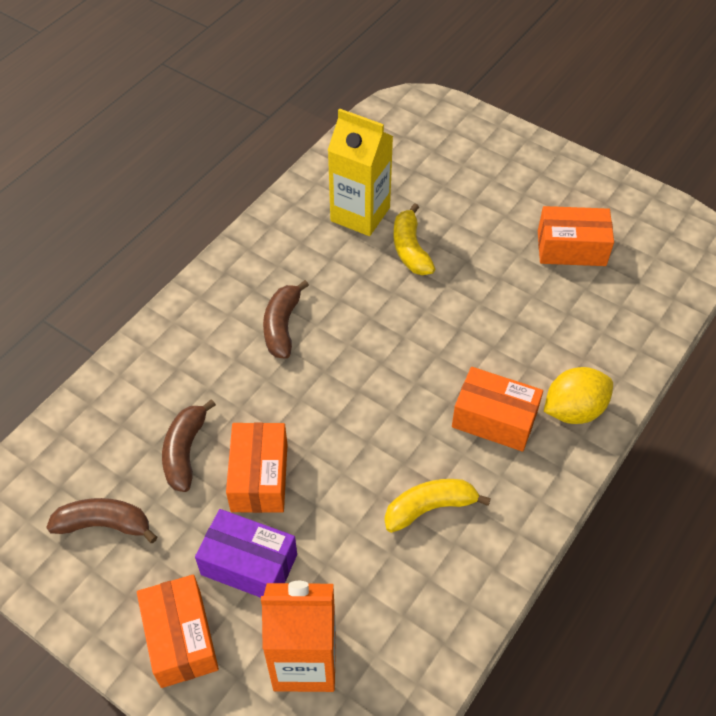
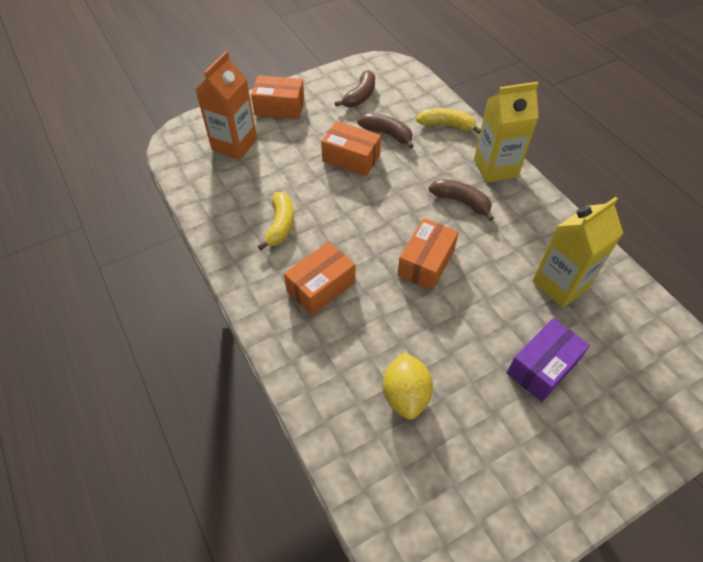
camera: 115 degrees right, 0 degrees up
(202, 308) = (495, 168): none -> yellow carton
(249, 564) = (301, 140): purple box -> purple box (542, 367)
(410, 249) = (507, 303): yellow banana -> yellow banana (446, 125)
(571, 248) = (462, 431): orange box -> orange box (426, 263)
(573, 410) = (299, 340): yellow lemon -> yellow lemon (405, 395)

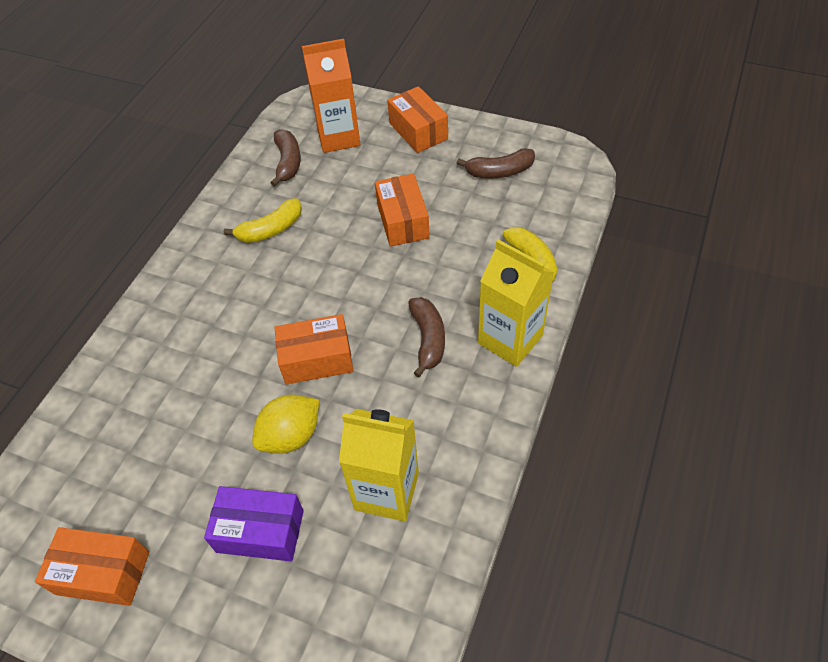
camera: 55 degrees right, 0 degrees up
(321, 287) = (223, 301): orange box -> orange box (103, 573)
(387, 134) = (466, 225): brown banana -> brown banana (288, 162)
(405, 395) = (149, 435): yellow lemon -> yellow lemon (291, 436)

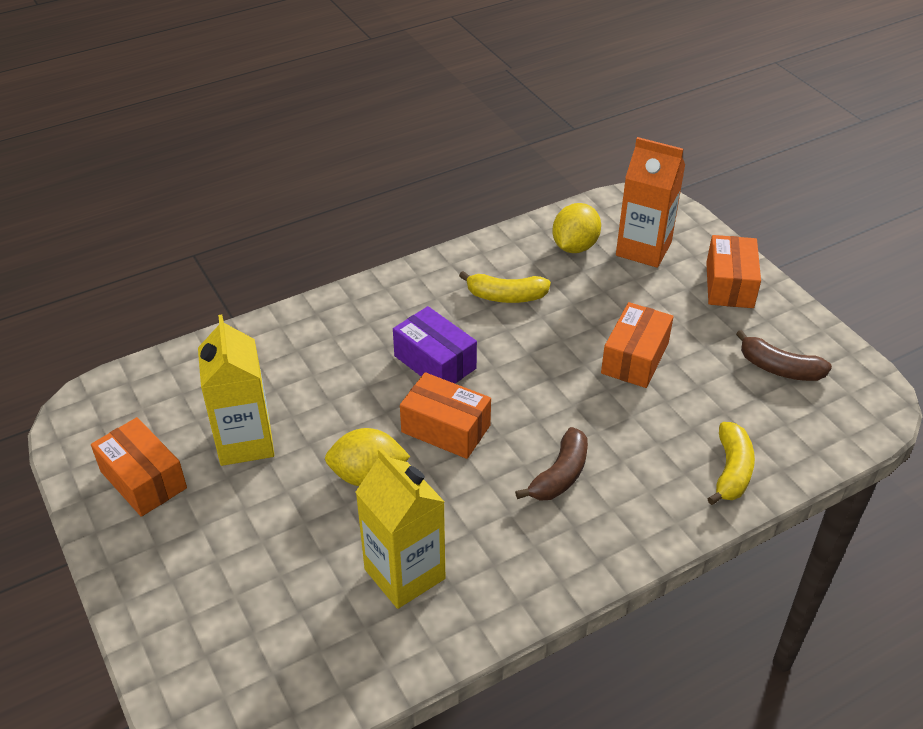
camera: 35 degrees right, 10 degrees down
(260, 531) = (278, 532): purple box -> purple box (435, 362)
(288, 162) = (574, 246): brown banana -> yellow lemon
(510, 339) = (639, 525): yellow carton -> yellow carton (245, 442)

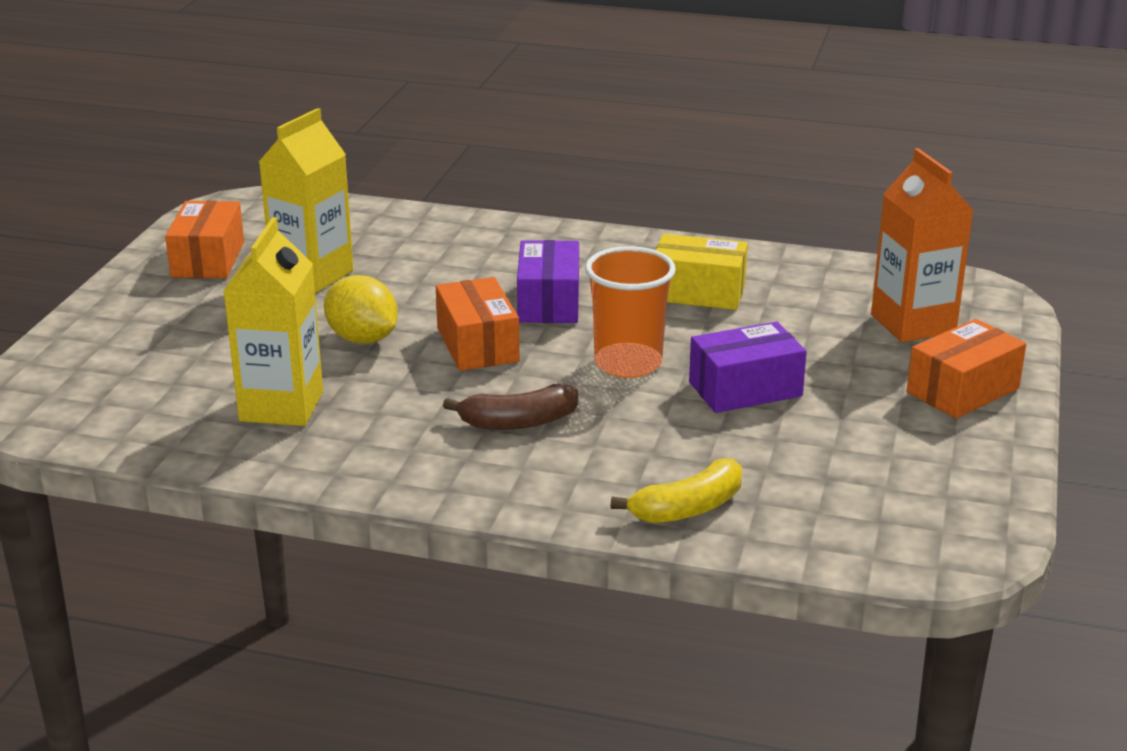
camera: 45 degrees right, 15 degrees down
(506, 296) = (698, 292): yellow banana -> yellow box
(550, 382) = (628, 363): none -> orange cup
(574, 246) = (838, 290): yellow lemon -> none
(635, 358) = (745, 389): orange box -> purple box
(779, 368) = (894, 472): brown banana -> none

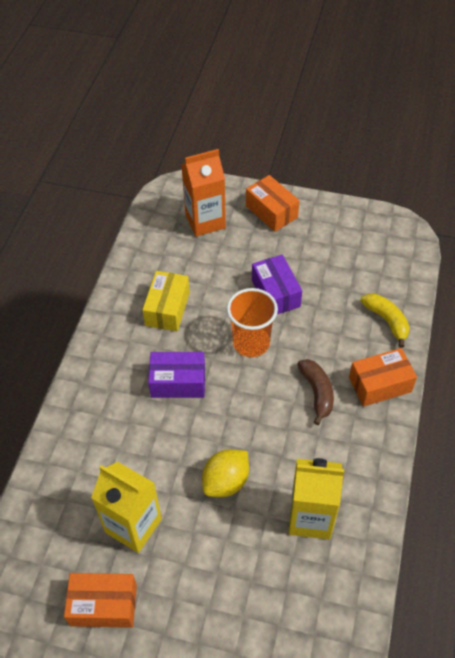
camera: 90 degrees left, 25 degrees up
(478, 345) = (232, 417): orange box -> orange box (380, 384)

